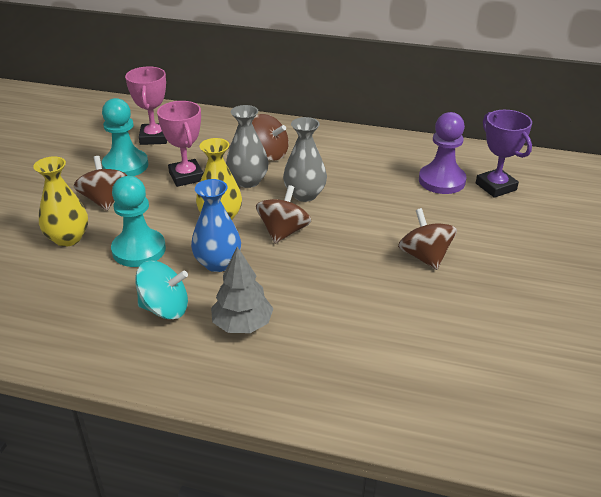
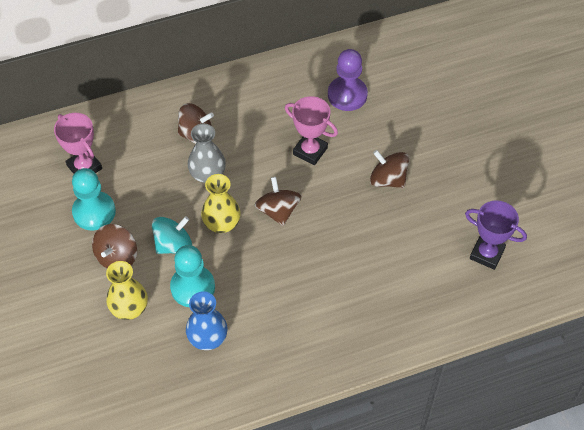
camera: 35 degrees left, 20 degrees up
(105, 200) = (117, 257): brown spinning top -> brown spinning top turned 105 degrees counterclockwise
(165, 308) = (260, 324): turquoise spinning top -> turquoise spinning top (173, 245)
(186, 176) = (155, 196): pink trophy -> pink trophy (310, 151)
(218, 263) = (259, 266): blue vase -> blue vase (208, 338)
(242, 325) = (320, 305): grey tree -> none
(305, 195) = (262, 165): grey vase -> none
(496, 187) = (388, 81): purple trophy -> purple trophy (487, 254)

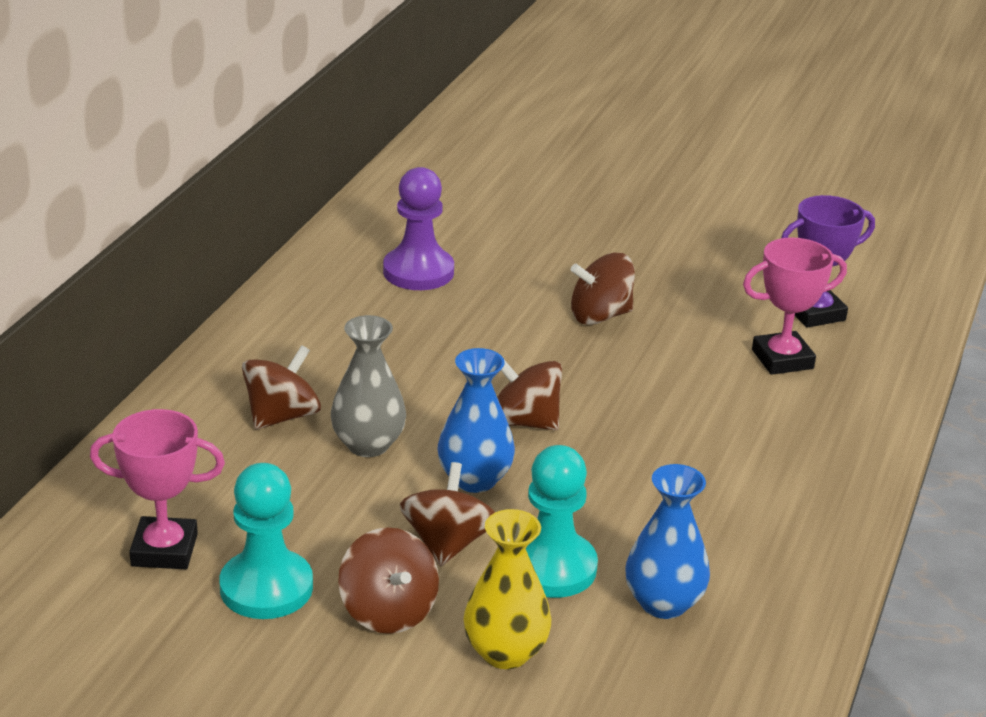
camera: 50 degrees left, 25 degrees down
(173, 245) = (447, 543): turquoise spinning top -> brown spinning top
(222, 223) = (474, 479): yellow vase -> blue vase
(310, 151) = (464, 345): pink trophy -> pink trophy (782, 359)

